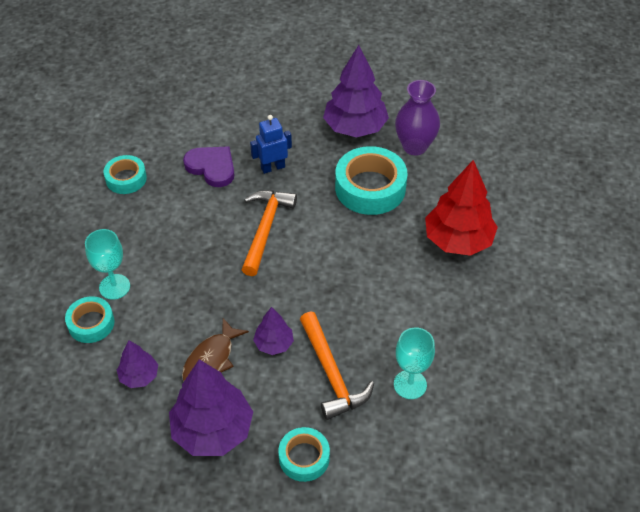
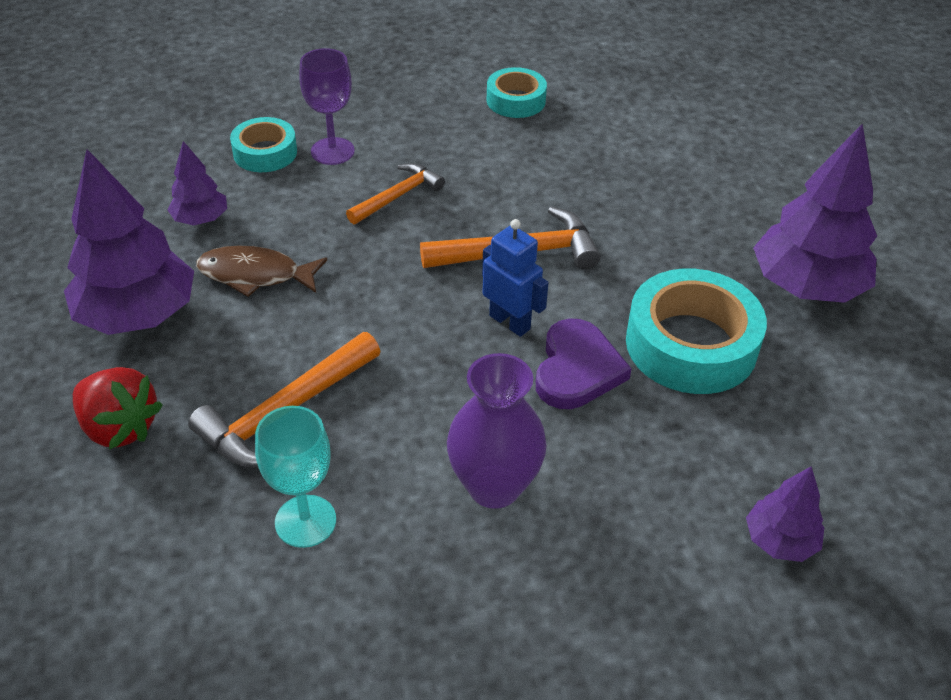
camera: 65 degrees right, 5 degrees down
(114, 287) = (332, 151): turquoise goblet -> purple goblet
(181, 267) = (397, 196): none -> orange hammer
(212, 167) = (595, 165): purple heart -> purple heart (577, 369)
(273, 167) = (643, 222): blue robot -> blue robot (510, 322)
(274, 344) = (311, 329): purple tree -> purple tree (780, 540)
(304, 457) = (120, 427): turquoise tape -> red strawberry
(414, 146) = (833, 374): purple vase -> purple vase (494, 486)
(458, 240) = (661, 500): red tree -> none

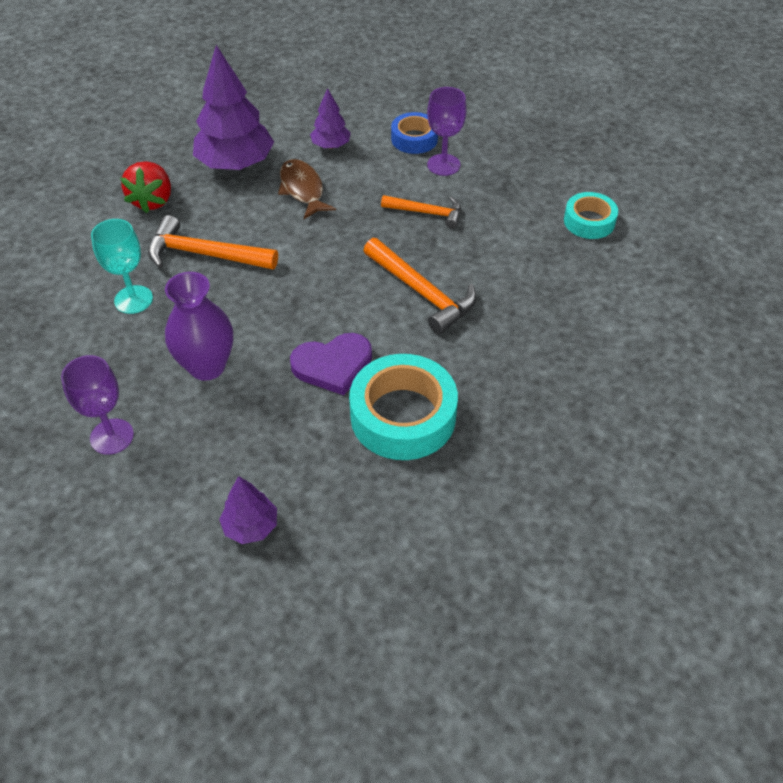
camera: 60 degrees right, 5 degrees up
(265, 153) = (414, 139): turquoise tape -> blue tape
(510, 322) = (351, 316): blue robot -> none
(550, 637) = (112, 436): none -> purple goblet
(806, 286) = (523, 464): purple tree -> none

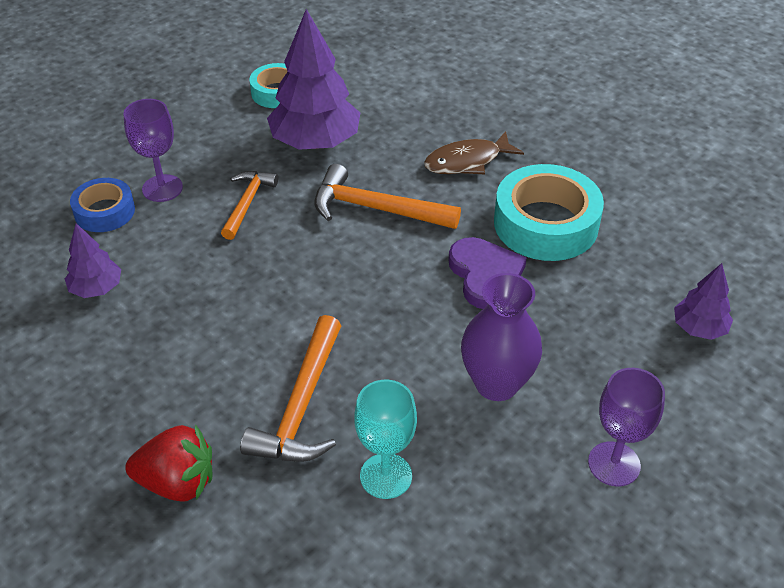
camera: 90 degrees left, 5 degrees down
(236, 164) = (112, 388): purple tree -> purple tree (315, 142)
(302, 189) = (184, 313): brown fish -> brown fish (467, 161)
(422, 292) = (376, 209): orange hammer -> orange hammer turned 120 degrees counterclockwise

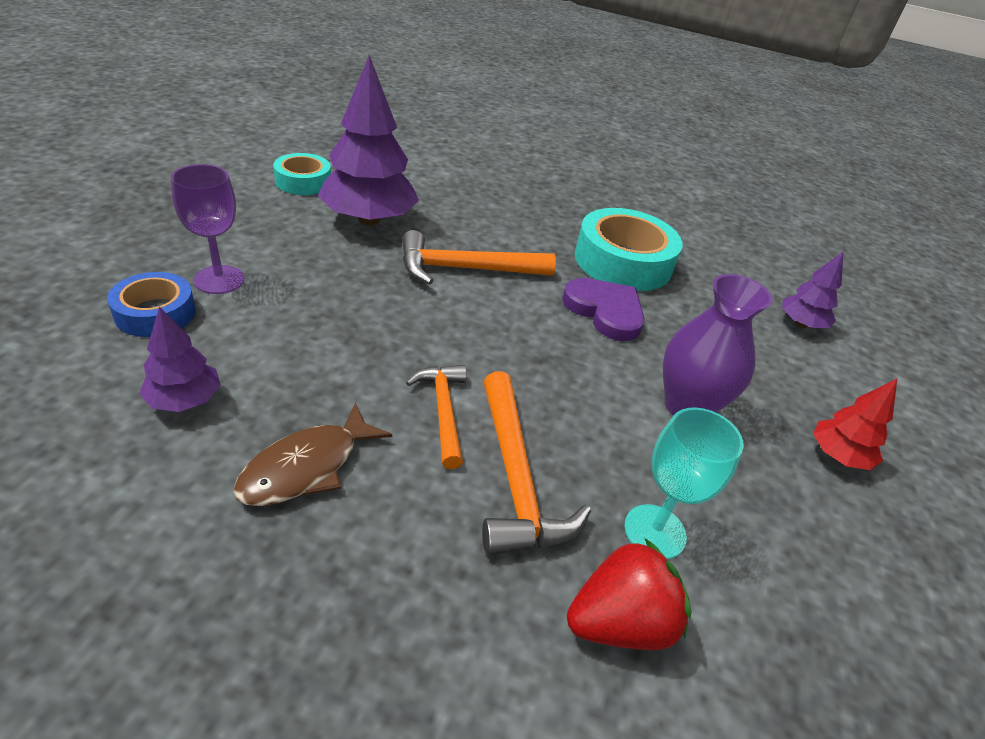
camera: 30 degrees left, 5 degrees down
(177, 482) = (422, 619): red strawberry -> red strawberry (619, 622)
(247, 203) = (328, 282): orange hammer -> orange hammer (443, 411)
(467, 161) = (521, 221): brown fish -> brown fish (307, 467)
(614, 464) = (837, 456): purple goblet -> red tree

